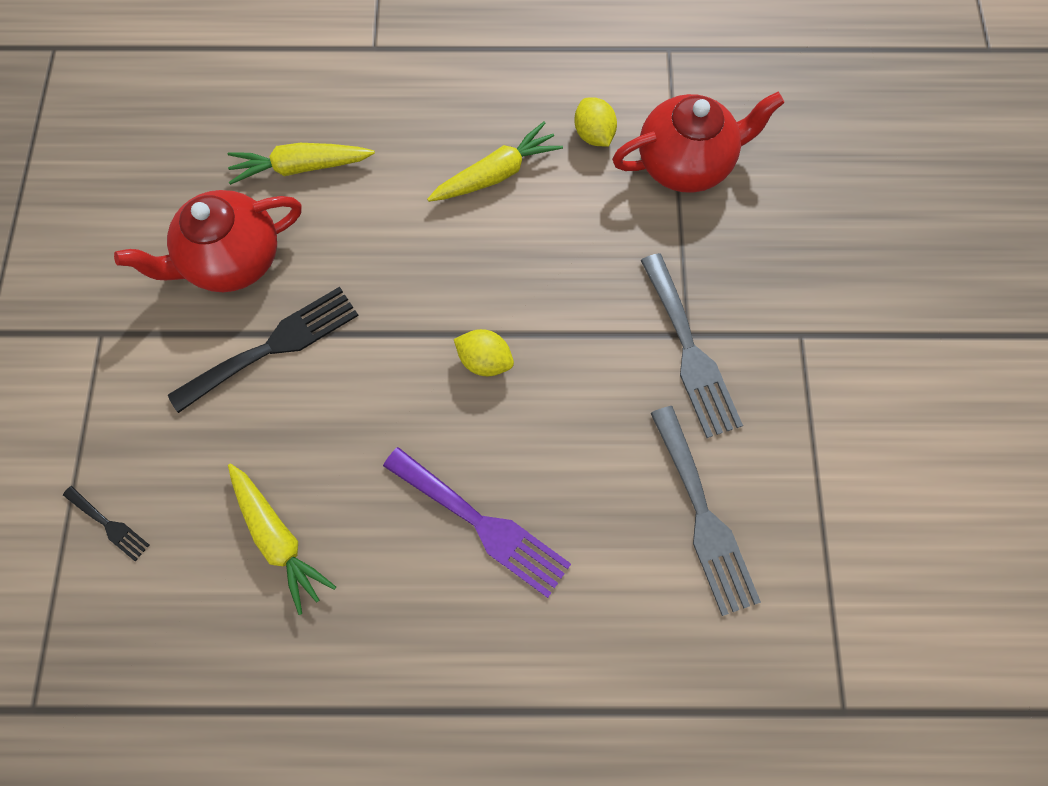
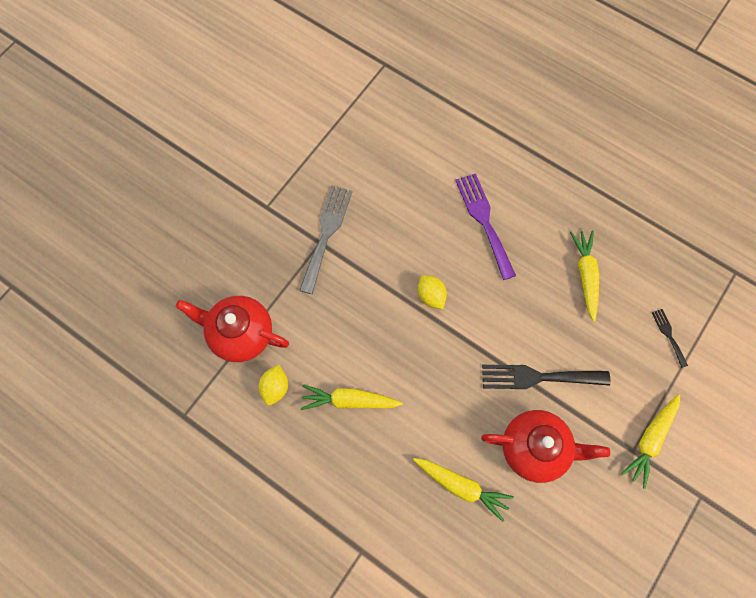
camera: 145 degrees left, 0 degrees up
(82, 359) = (650, 440): none -> yellow carrot
(703, 517) = (381, 162): grey fork -> none

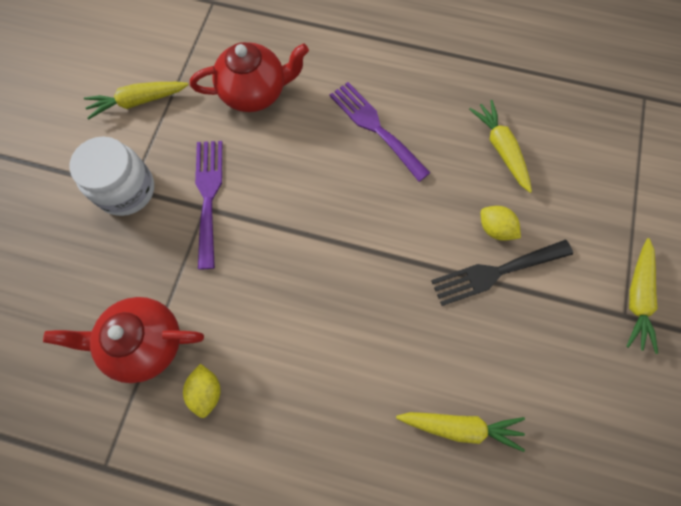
camera: 20 degrees left, 0 degrees up
(263, 206) = (126, 190): none -> white jar
(326, 234) = (208, 196): grey fork -> purple fork
(349, 400) = (298, 375): yellow carrot -> yellow carrot (138, 102)
(431, 296) = (348, 225): yellow lemon -> yellow lemon (495, 229)
(535, 448) = (523, 352): red teapot -> red teapot (255, 92)
(668, 335) = (608, 181): black fork -> none

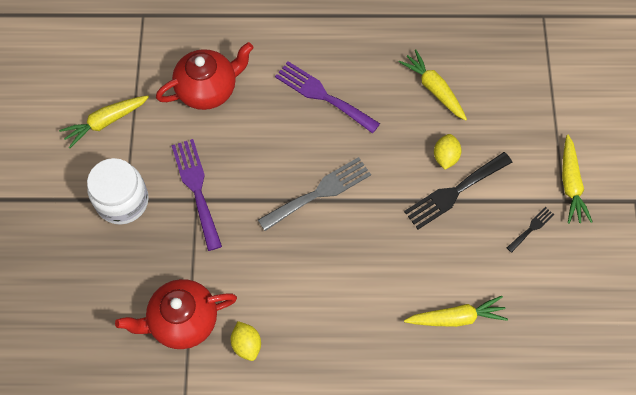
camera: 15 degrees left, 5 degrees down
(341, 234) = (319, 192): none -> grey fork
(495, 229) = (445, 157): yellow lemon -> yellow lemon turned 75 degrees clockwise
(578, 339) = (531, 228): none -> black fork

